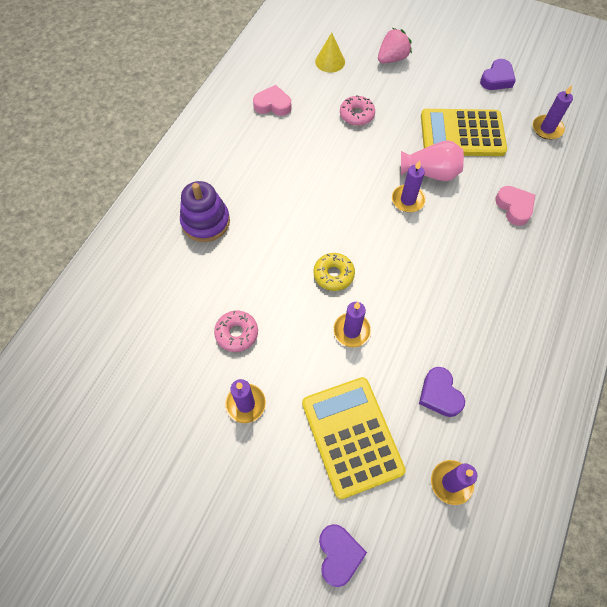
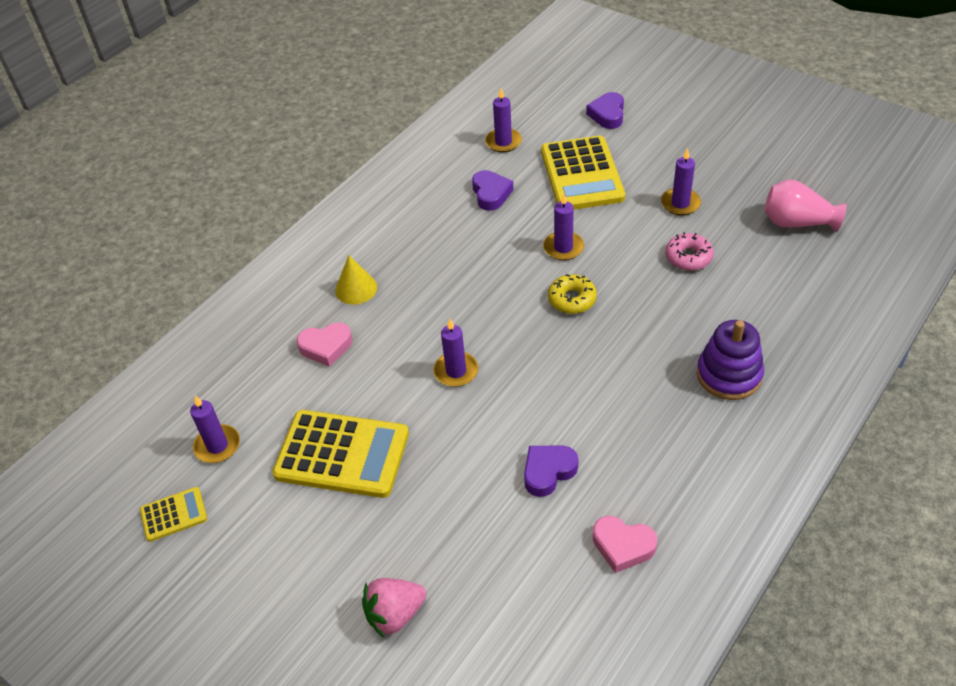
camera: 165 degrees left, 15 degrees down
(330, 61) = (508, 626): yellow cone -> yellow cone (356, 288)
(356, 115) = (489, 508): pink donut -> none
(430, 172) = (412, 403): pink vase -> pink vase (797, 222)
(497, 79) = (239, 544): purple heart -> purple heart (548, 472)
(514, 207) = (326, 347): pink heart -> pink heart turned 90 degrees counterclockwise
(545, 88) = (174, 515): none -> yellow calculator

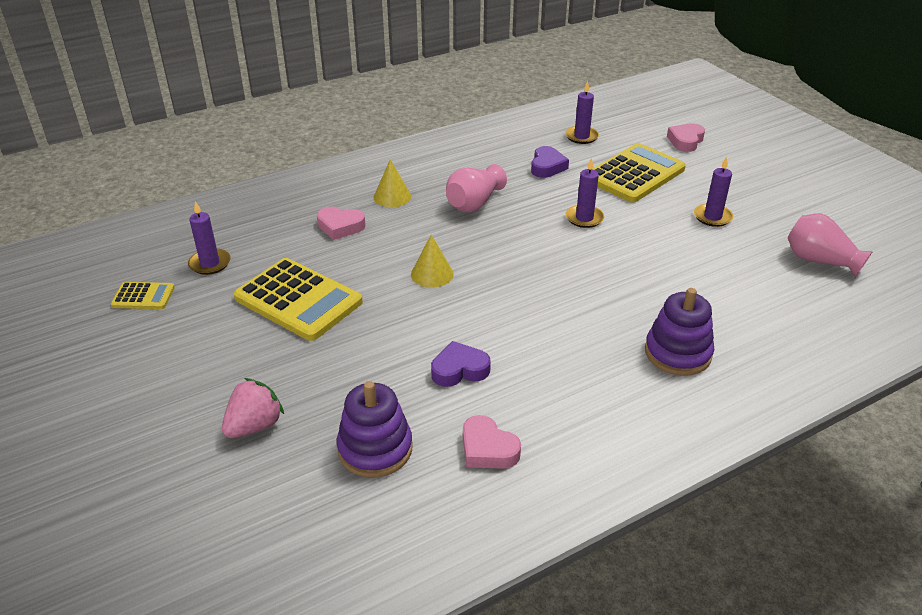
camera: 20 degrees right, 10 degrees down
(395, 614) = (254, 425): pink strawberry -> pink strawberry turned 135 degrees clockwise
(445, 267) = (474, 203): none -> pink vase
(456, 371) = (432, 274): purple candle -> yellow cone
(523, 589) = (375, 449): none -> purple stacking toy
(572, 299) = (567, 255): yellow donut -> none
(581, 174) = (635, 174): yellow calculator -> yellow calculator turned 150 degrees counterclockwise
(607, 114) = (685, 141): purple heart -> pink heart
(688, 257) = (695, 256): pink donut -> none

